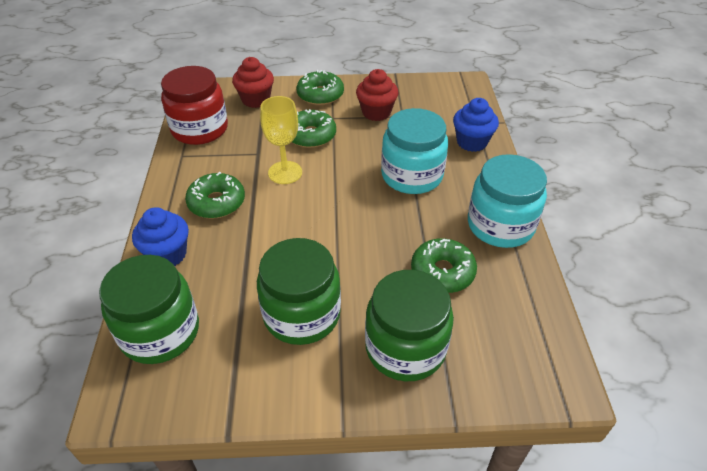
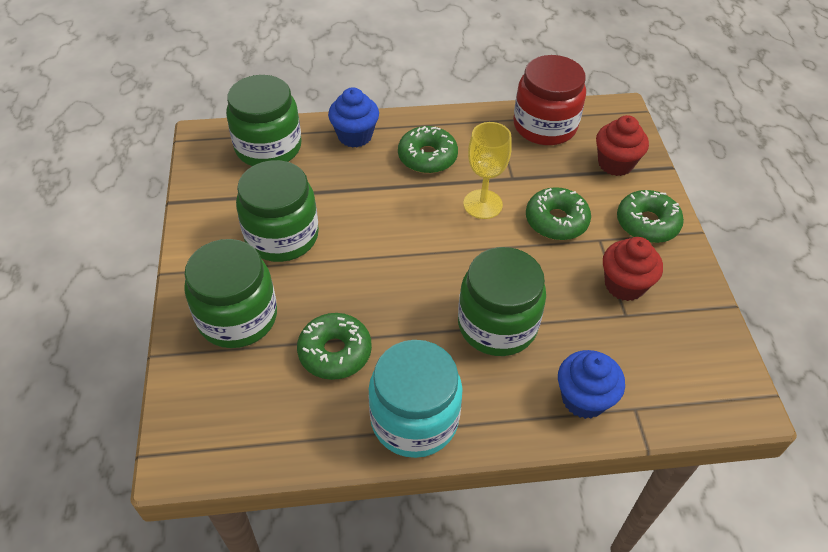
camera: 85 degrees right, 5 degrees up
(412, 175) = (497, 325): turquoise jar -> green jar

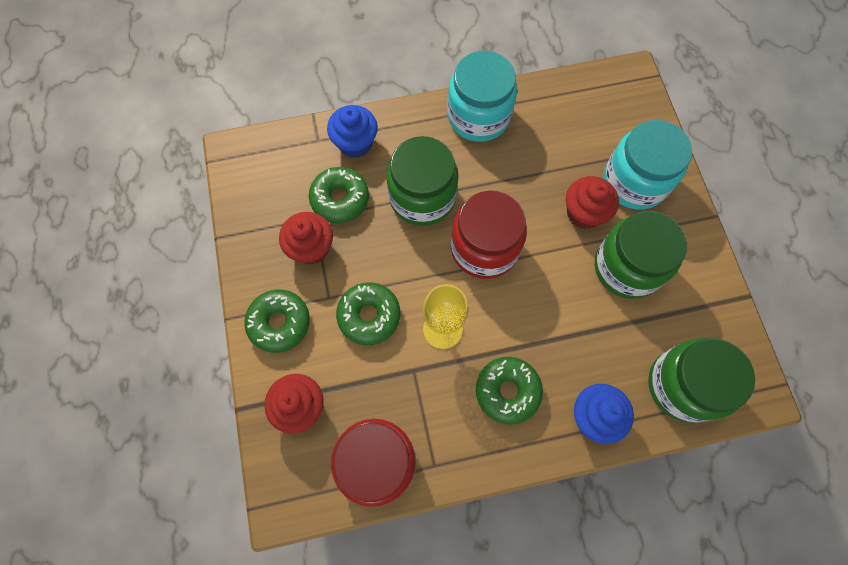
camera: 175 degrees right, 20 degrees up
(237, 317) = (634, 182): green jar -> turquoise jar
(310, 290) = (584, 213): none -> red cupcake
(335, 352) = (548, 160): green donut -> green donut (340, 199)
(431, 267) = (484, 248): none -> red jar

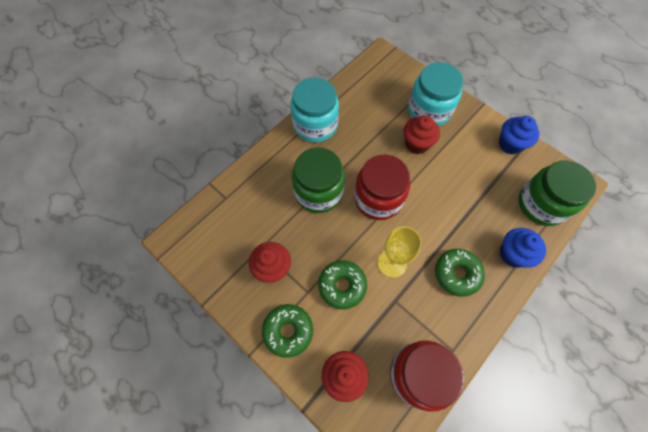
camera: 35 degrees left, 5 degrees down
(340, 199) = (268, 225): green donut -> none
(355, 143) = (251, 185): blue cupcake -> blue cupcake (510, 144)
(627, 267) = (462, 159): green jar -> none

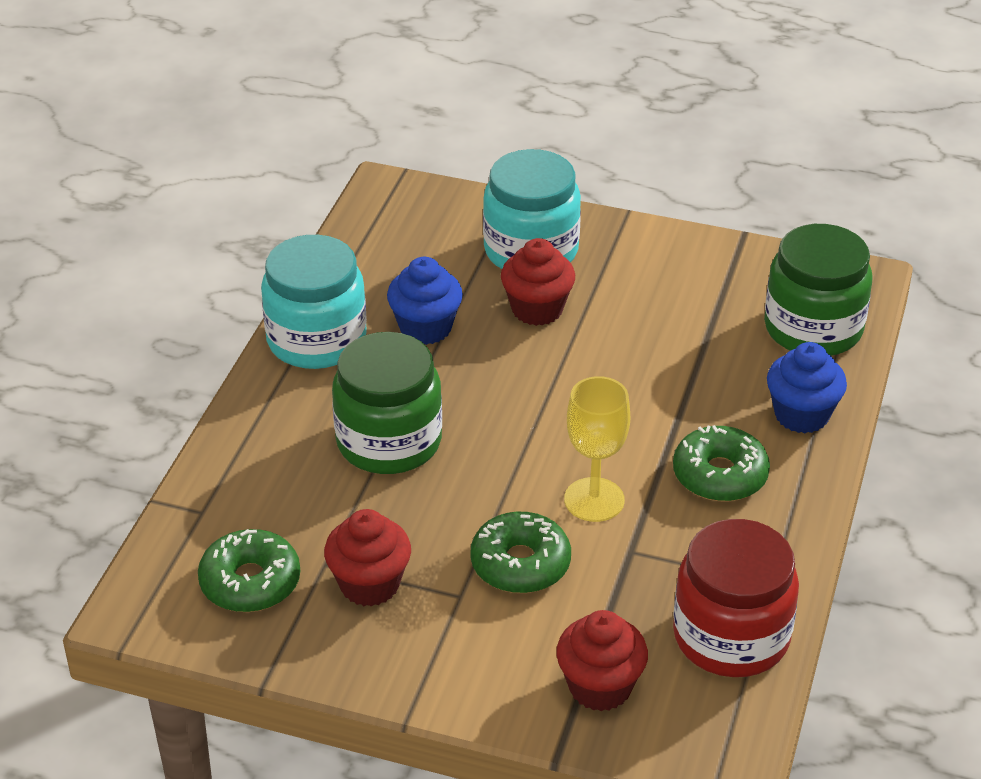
camera: 25 degrees left, 25 degrees down
(288, 331) = (458, 663): green donut -> green donut (250, 582)
(378, 199) = (512, 415): red jar -> none
(510, 144) = (711, 258): blue cupcake -> blue cupcake (425, 328)

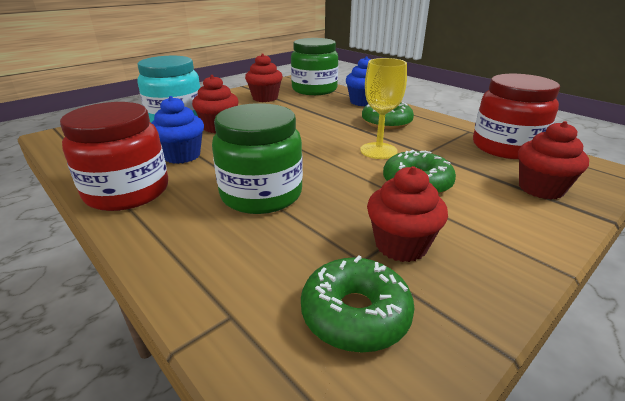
camera: 60 degrees left, 10 degrees down
(316, 340) = (127, 192): turquoise jar -> red jar
(705, 292) = (265, 98): none -> red cupcake

